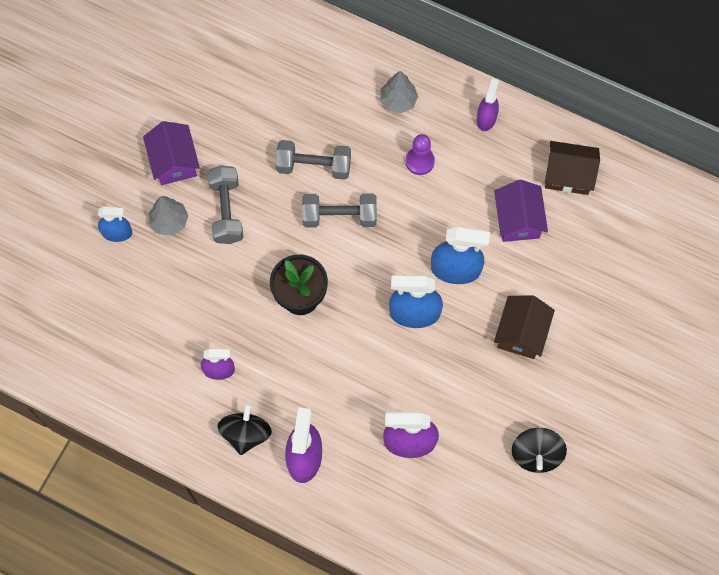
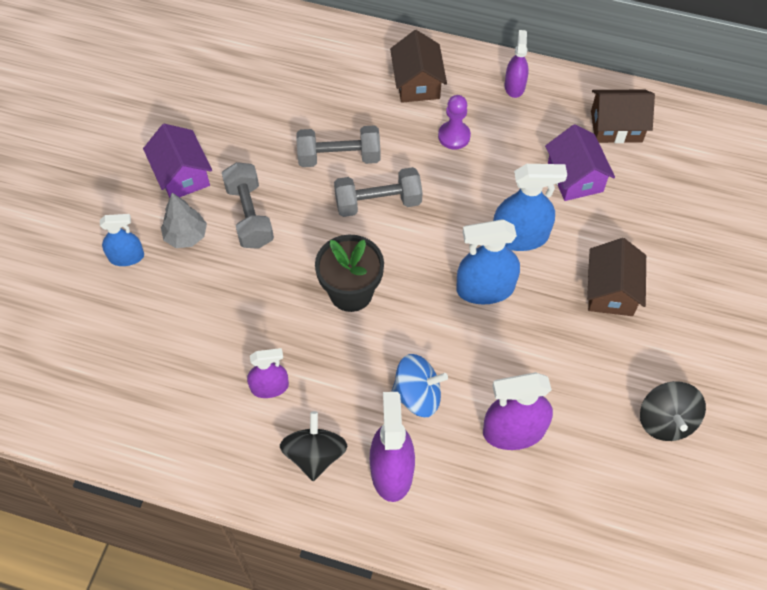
camera: 10 degrees left, 10 degrees down
(338, 398) = (417, 395): none -> blue spinning top
(398, 101) = (417, 83): grey tree -> brown house

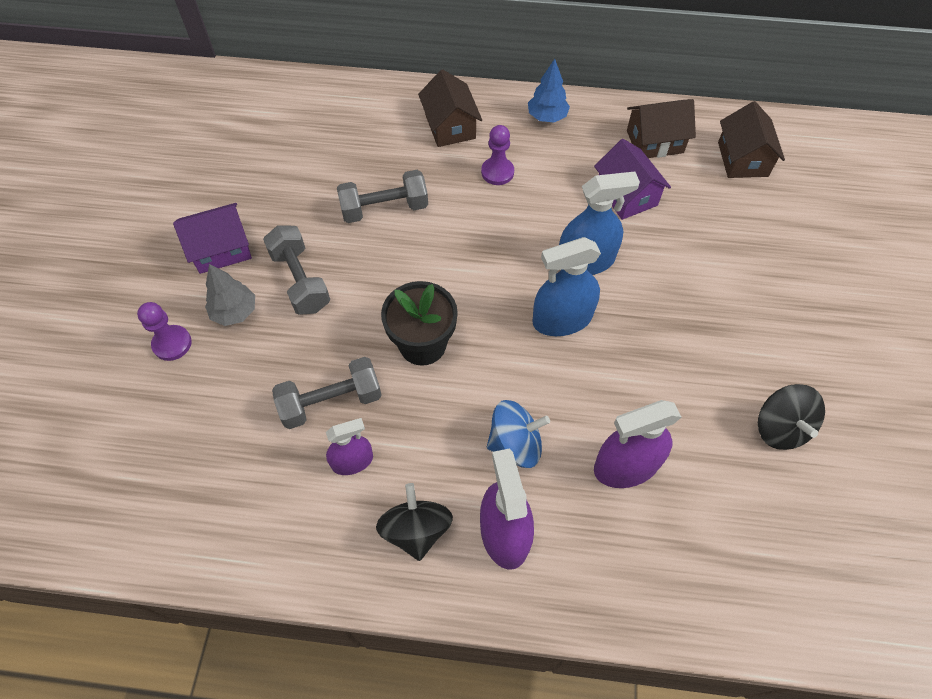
camera: 10 degrees left, 0 degrees up
(126, 257) = (172, 344): blue spray bottle -> purple pawn
(182, 175) = (221, 249): purple house -> purple house turned 75 degrees counterclockwise
(378, 202) = (433, 248): grey dumbbell -> grey dumbbell (331, 402)
(514, 86) = (547, 117): purple spray bottle -> blue tree
(611, 291) = (690, 302): brown house -> brown house (742, 159)

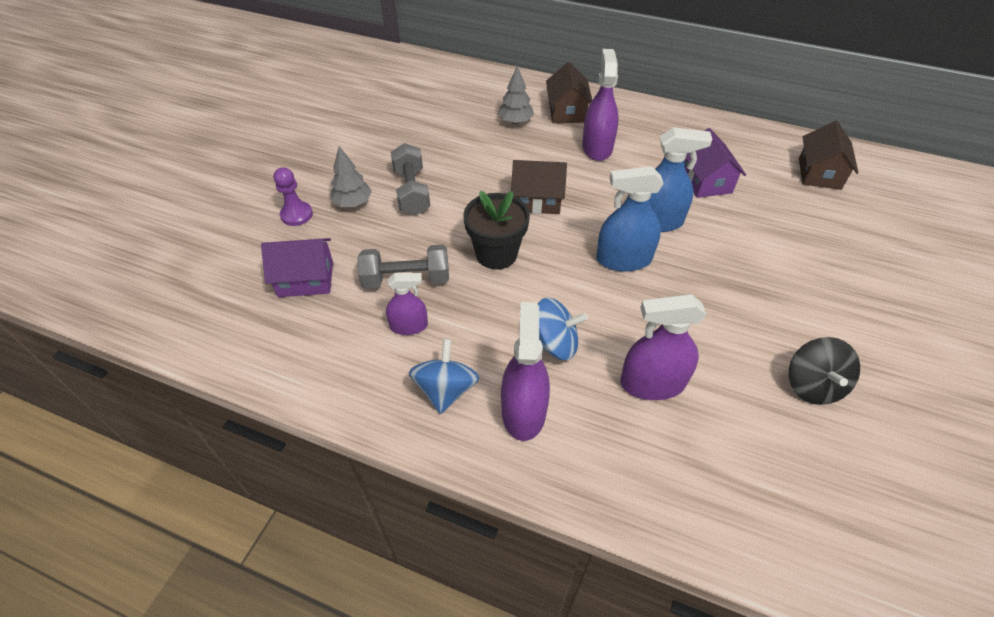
camera: 15 degrees right, 10 degrees down
(221, 249) = (358, 160): purple house -> purple house (306, 279)
(384, 209) = (496, 156): grey dumbbell -> none
(394, 153) = (515, 121): none -> grey tree
(416, 530) = (445, 390): black spinning top -> blue spinning top
(497, 172) = (597, 147): purple pawn -> purple spray bottle
(547, 117) = (650, 117): blue tree -> none
(654, 141) = (740, 148): brown house -> brown house (537, 200)

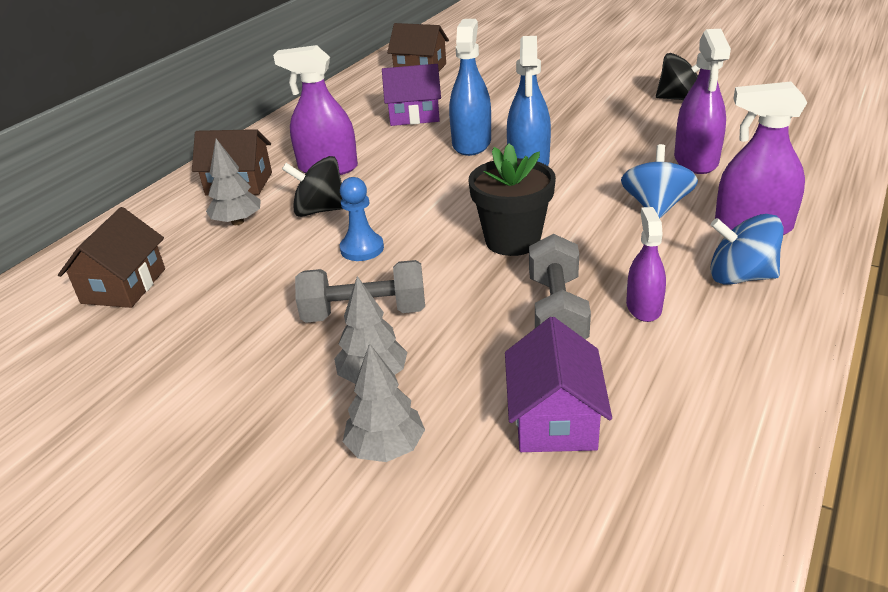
camera: 80 degrees left, 15 degrees down
(296, 215) = (386, 448): purple pawn -> grey tree
(484, 180) = (362, 249): none -> blue pawn
(533, 154) = (320, 210): none -> black spinning top
(537, 200) = (416, 210): brown house -> brown house (124, 286)

